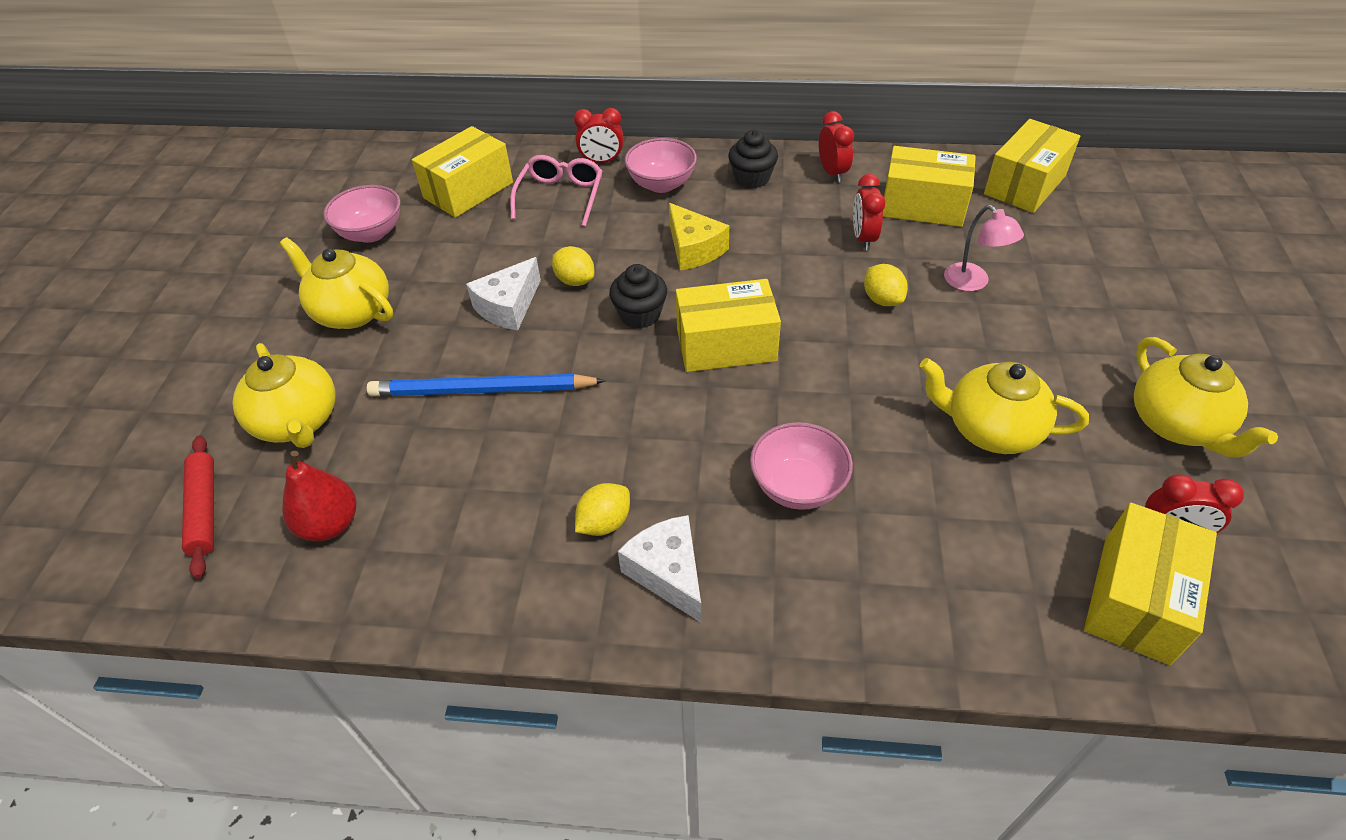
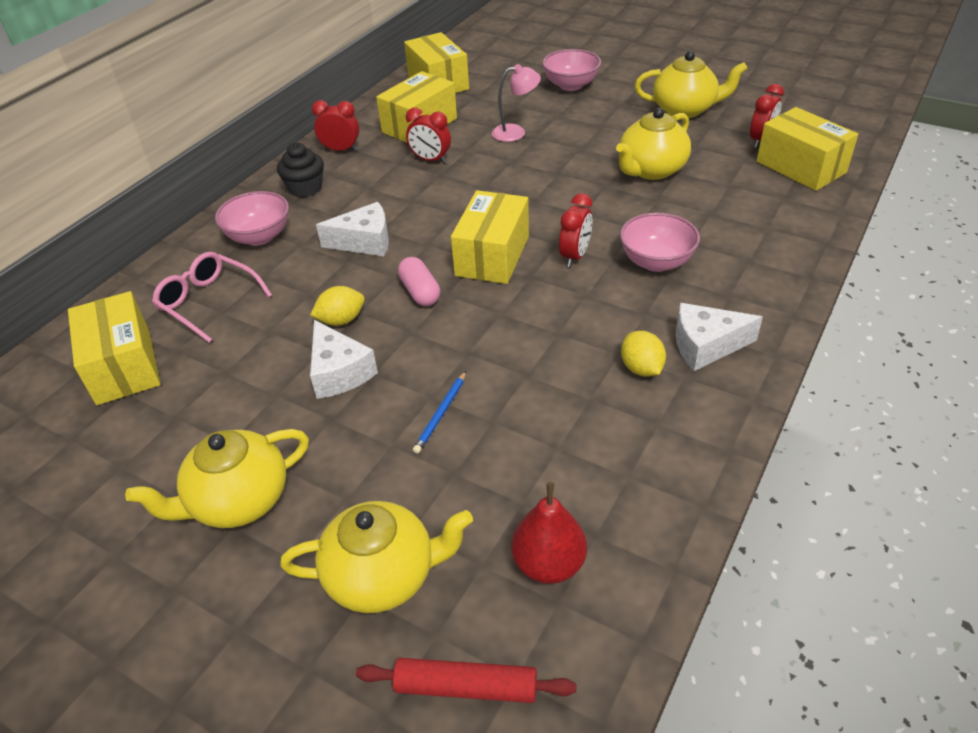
camera: 65 degrees left, 5 degrees down
(371, 233) = (112, 462): pink bowl -> pink bowl (571, 85)
(482, 390) = (441, 414): blue pencil -> blue pencil, size x0.47
(602, 161) = (184, 263): red clock -> red clock (575, 256)
(640, 315) = (420, 292): black cupcake -> pink capsule
(694, 249) = (364, 242): yellow cheese -> white cheese
(882, 299) = (502, 172): yellow lemon -> none

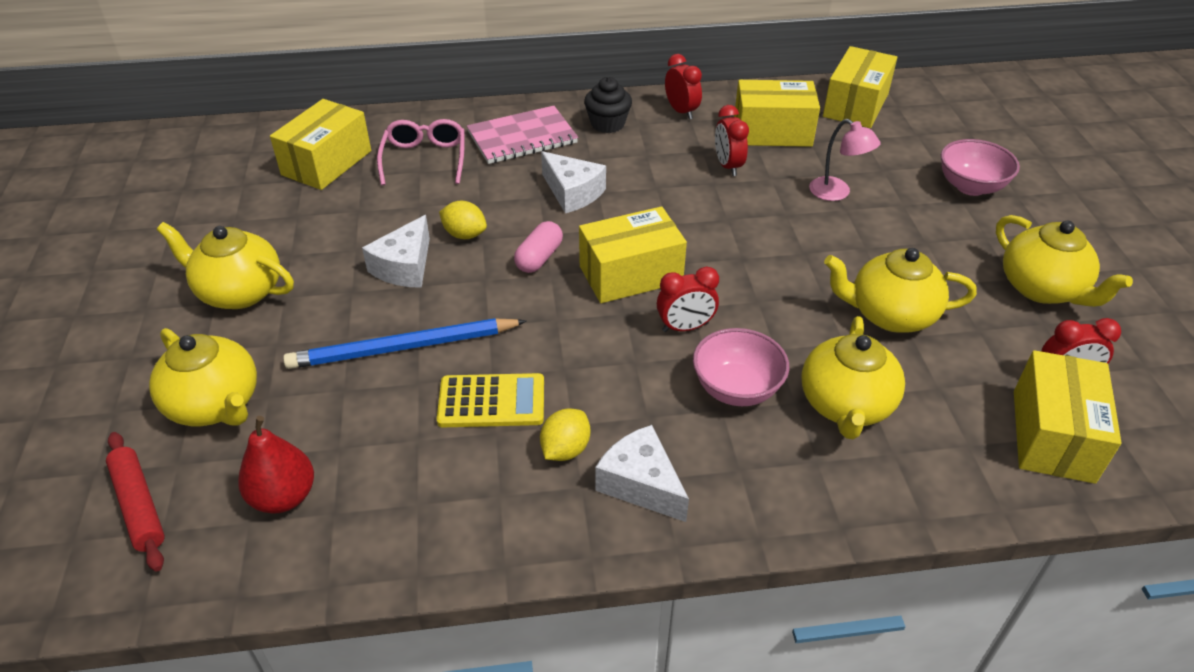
camera: 50 degrees right, 0 degrees up
(259, 237) = (522, 137): pink bowl -> pink notebook
(441, 414) = (403, 348): blue pencil -> blue pencil, size x2.11
(555, 387) = (491, 401): none -> yellow calculator
(712, 226) = (846, 406): none -> yellow teapot

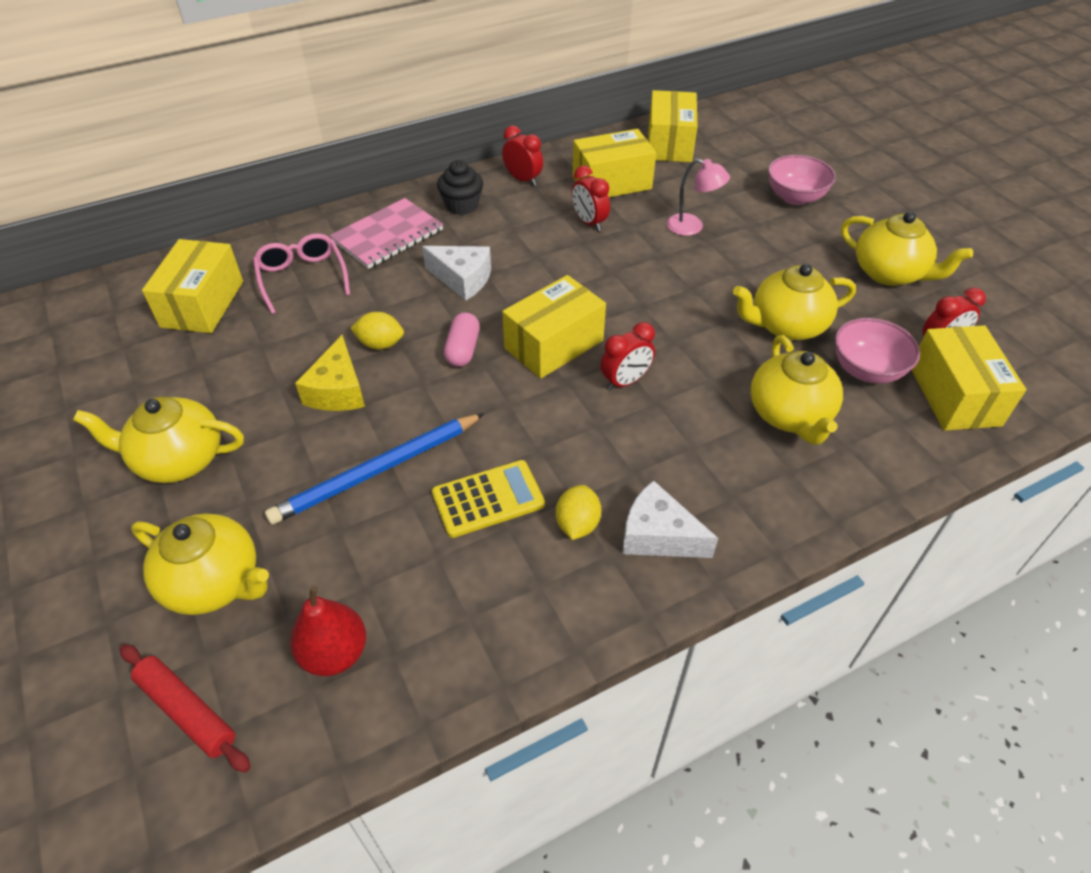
camera: 20 degrees left, 5 degrees up
(405, 267) = (338, 390): white cheese -> yellow cheese
(736, 389) = (695, 425): pink bowl -> pink bowl (866, 370)

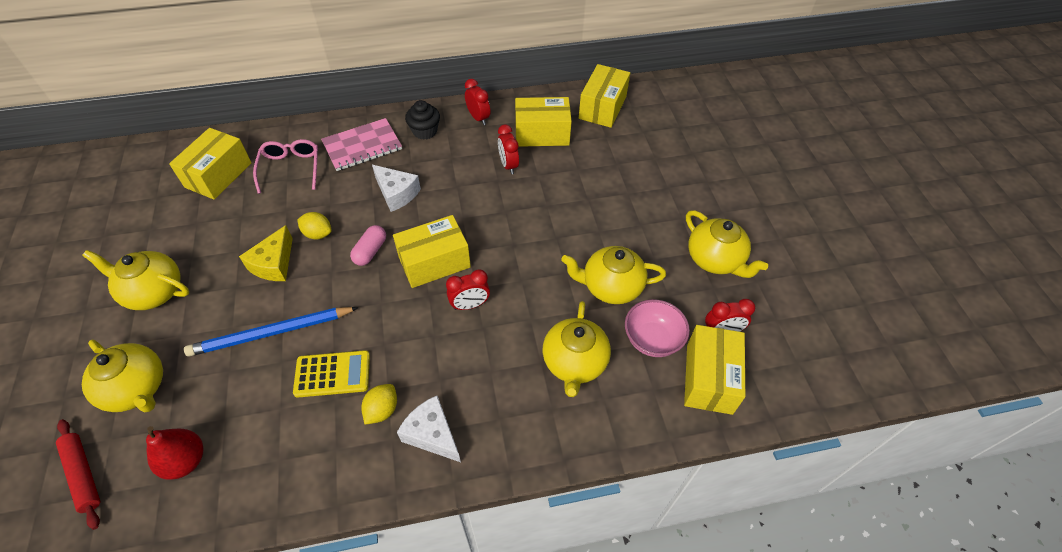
camera: 15 degrees right, 5 degrees up
(692, 227) = (583, 185): pink lamp -> none
(795, 197) = (676, 175): pink bowl -> none

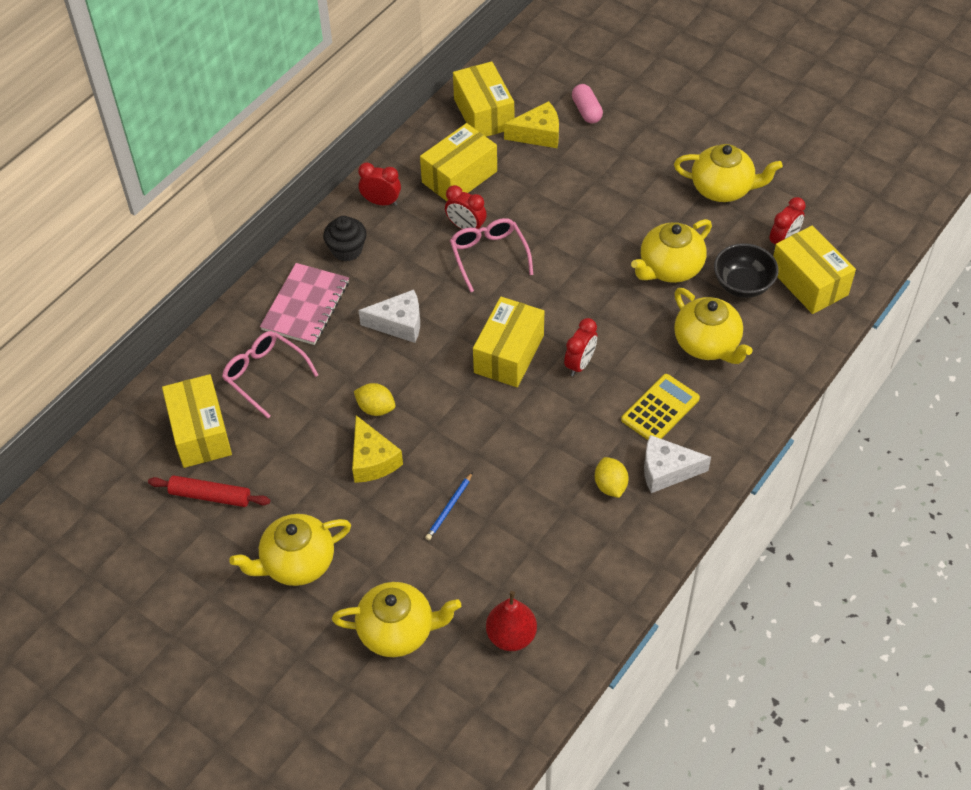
camera: 40 degrees left, 0 degrees up
(83, 475) = (446, 710): red rolling pin -> red rolling pin (210, 496)
(271, 333) = (449, 508): blue pencil -> blue pencil, size x0.47
(318, 234) = (376, 408): yellow lemon -> yellow lemon turned 45 degrees clockwise
(332, 374) = (540, 494): yellow calculator -> yellow calculator (660, 409)
(370, 251) = (443, 386): pink capsule -> pink capsule (586, 111)
(500, 192) = (488, 256): none -> pink glasses
(623, 140) = (538, 134): none -> yellow cheese
(652, 340) = (742, 285): pink bowl -> black bowl

